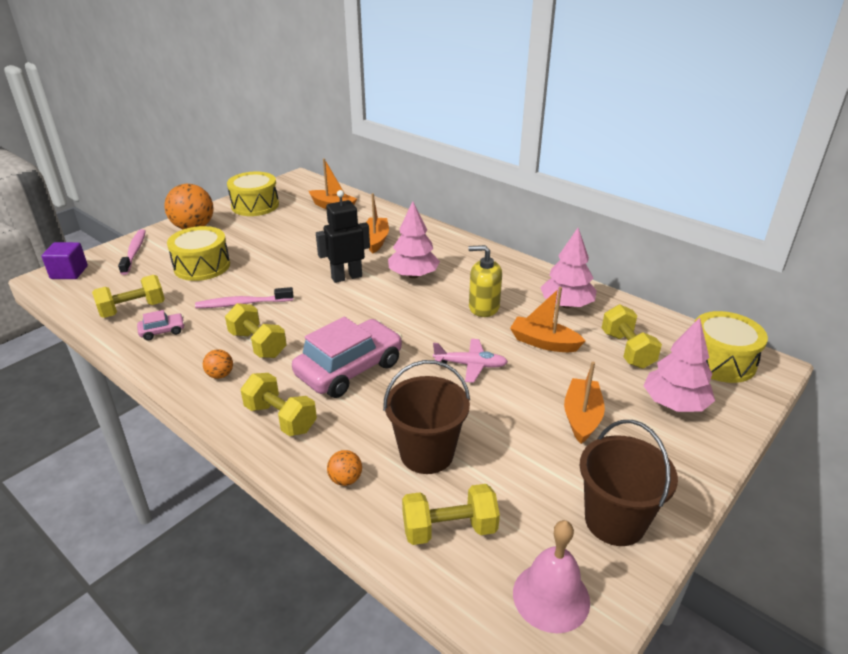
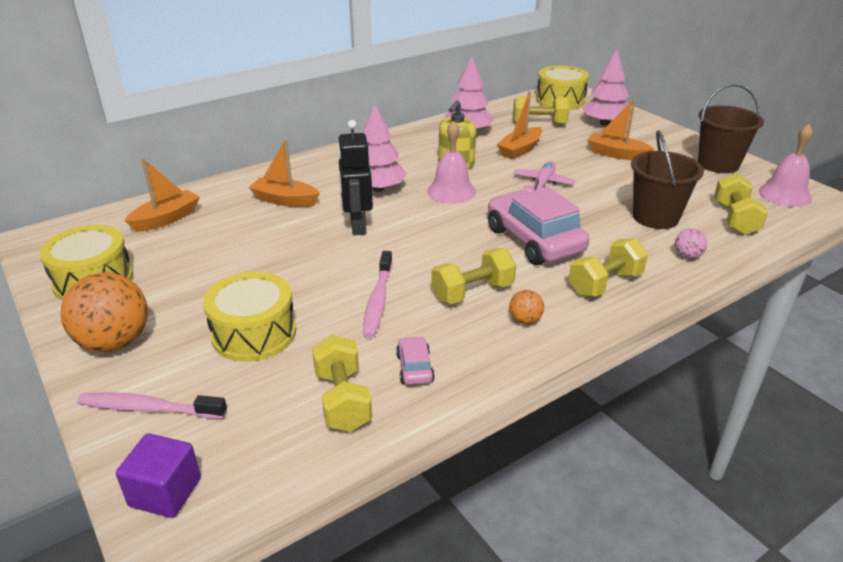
camera: 75 degrees left, 0 degrees up
(345, 479) = (687, 256): orange ball -> pink ball
(425, 312) = (451, 191): none -> pink bell

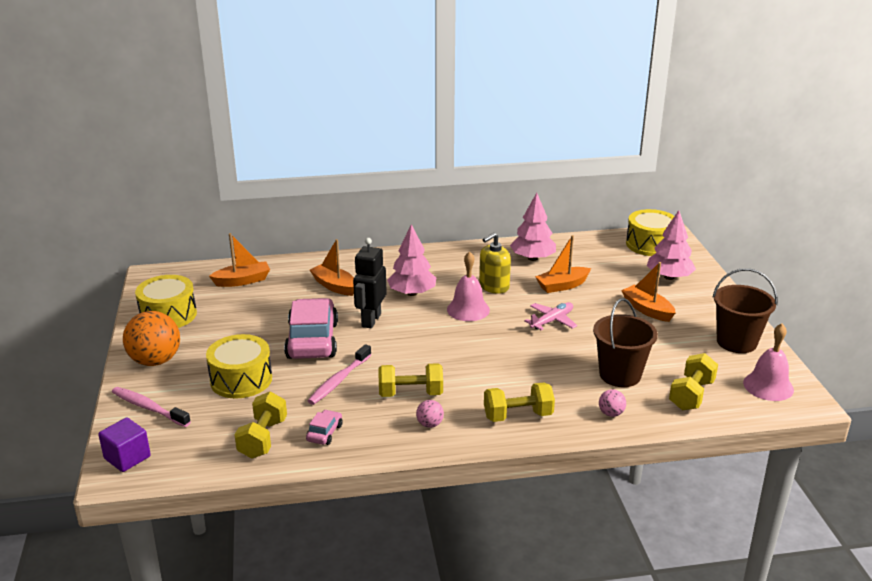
camera: 25 degrees right, 5 degrees down
(525, 320) = (430, 424): orange ball -> pink ball
(534, 240) = (496, 367): pink car -> pink car (312, 340)
(539, 124) = (605, 264): yellow dumbbell -> none

